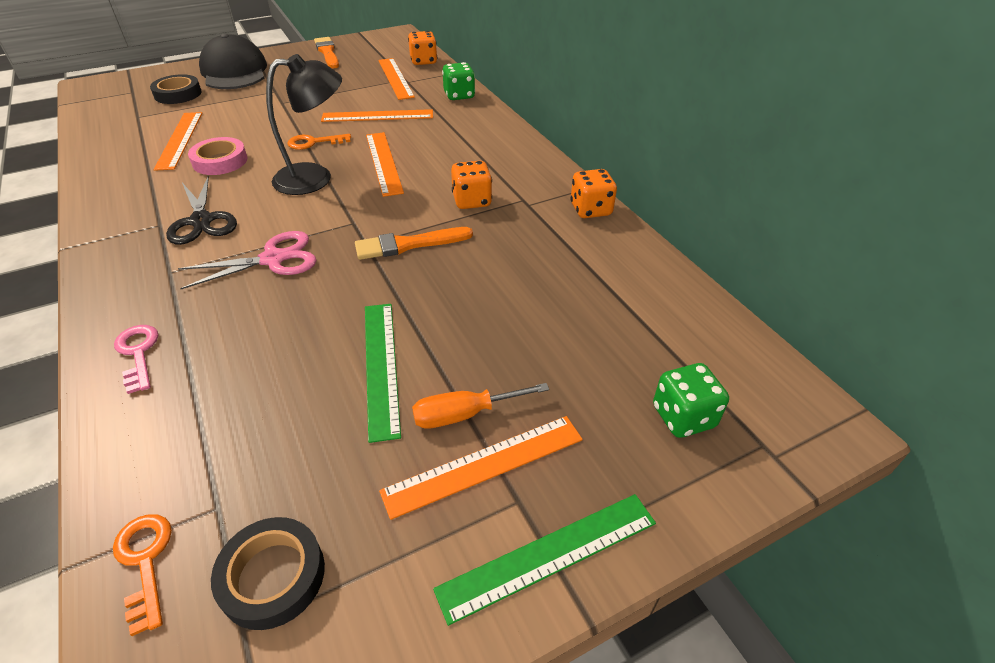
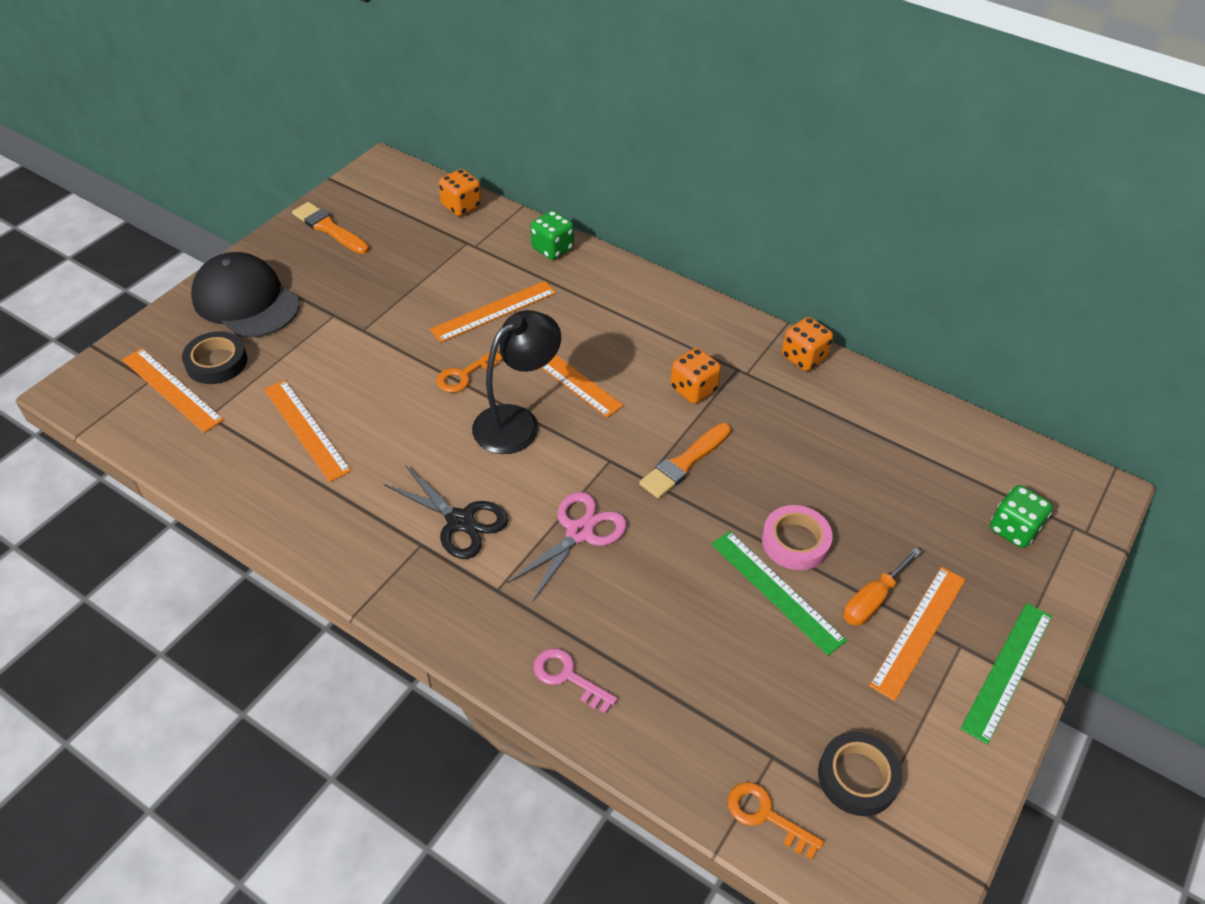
camera: 30 degrees left, 5 degrees up
(220, 161) = (389, 440): pink tape -> pink tape (795, 541)
(395, 78) = (456, 245): orange ruler -> orange ruler (172, 389)

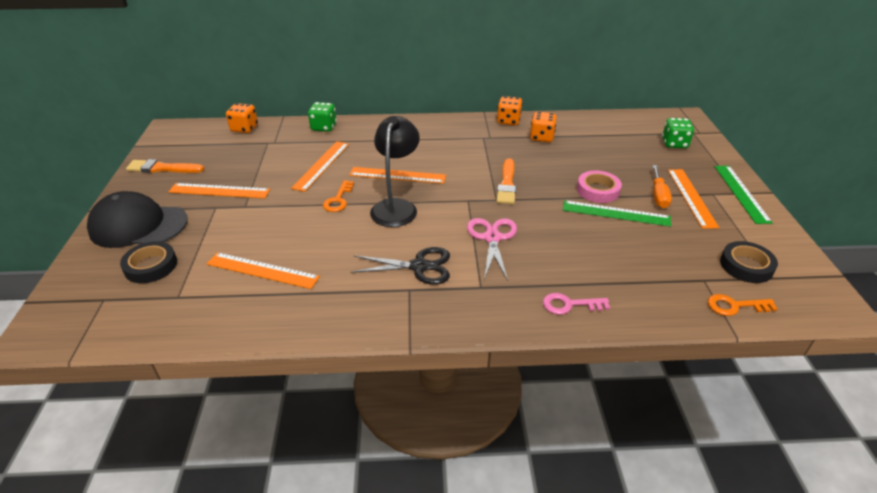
camera: 35 degrees left, 10 degrees down
(172, 389) = (129, 296): orange ruler -> orange ruler (219, 191)
(693, 389) = (473, 153): orange dice -> orange dice (541, 137)

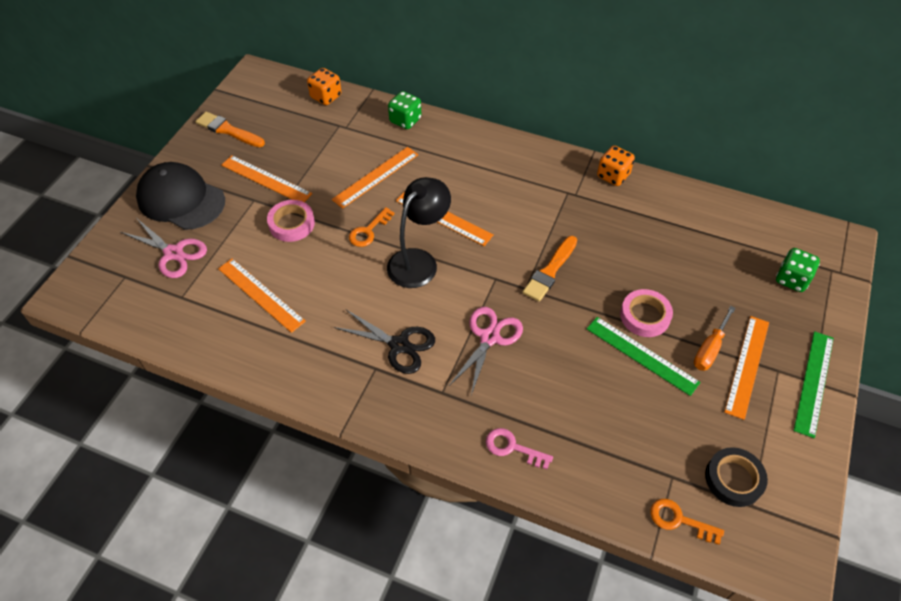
camera: 25 degrees right, 15 degrees up
(151, 266) = (173, 253): black tape -> pink scissors
(263, 213) = (291, 224): none -> pink tape
(541, 137) = (635, 215): orange dice -> none

